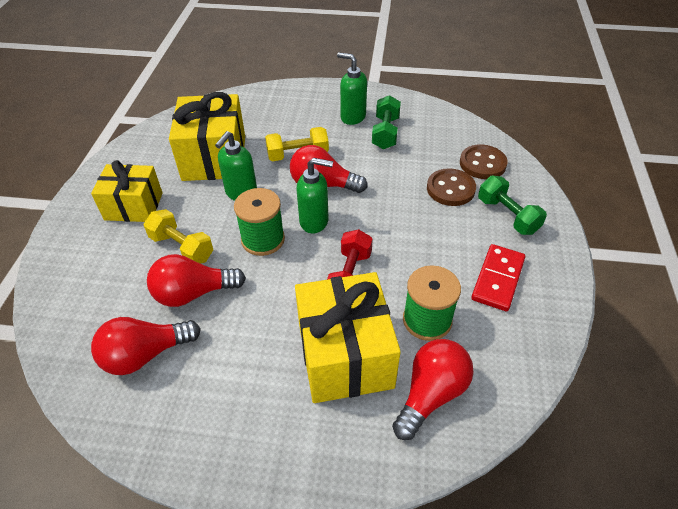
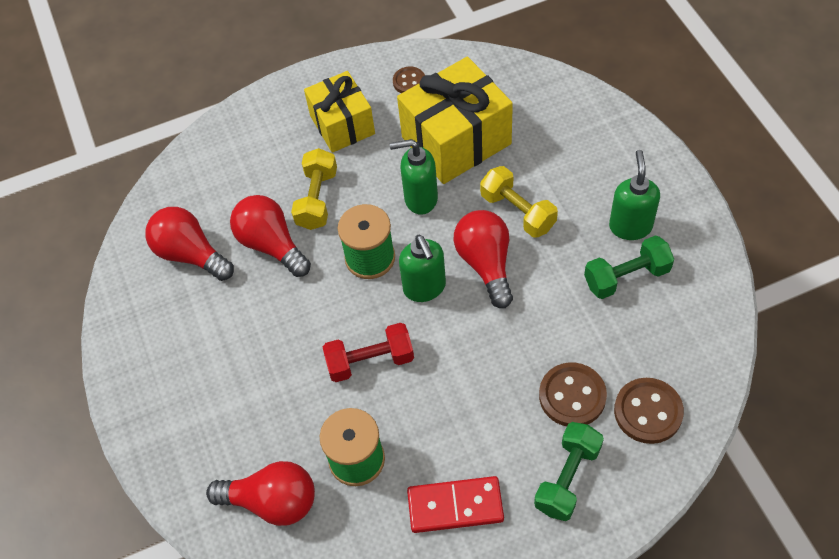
camera: 65 degrees right, 10 degrees up
(141, 158) = (409, 82): none -> brown button
(345, 355) = (274, 407): yellow gift -> none

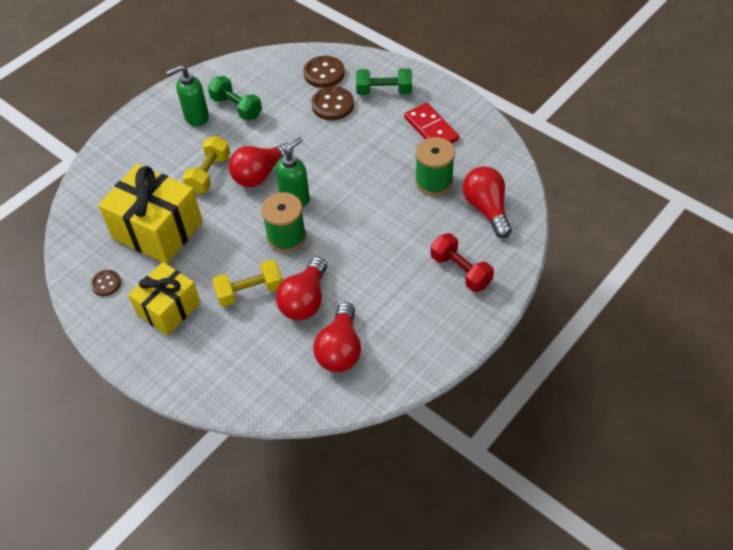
camera: 120 degrees left, 5 degrees down
(370, 361) = (365, 203): red dumbbell -> red dumbbell (460, 271)
(420, 199) = (221, 230): green soap dispenser -> none

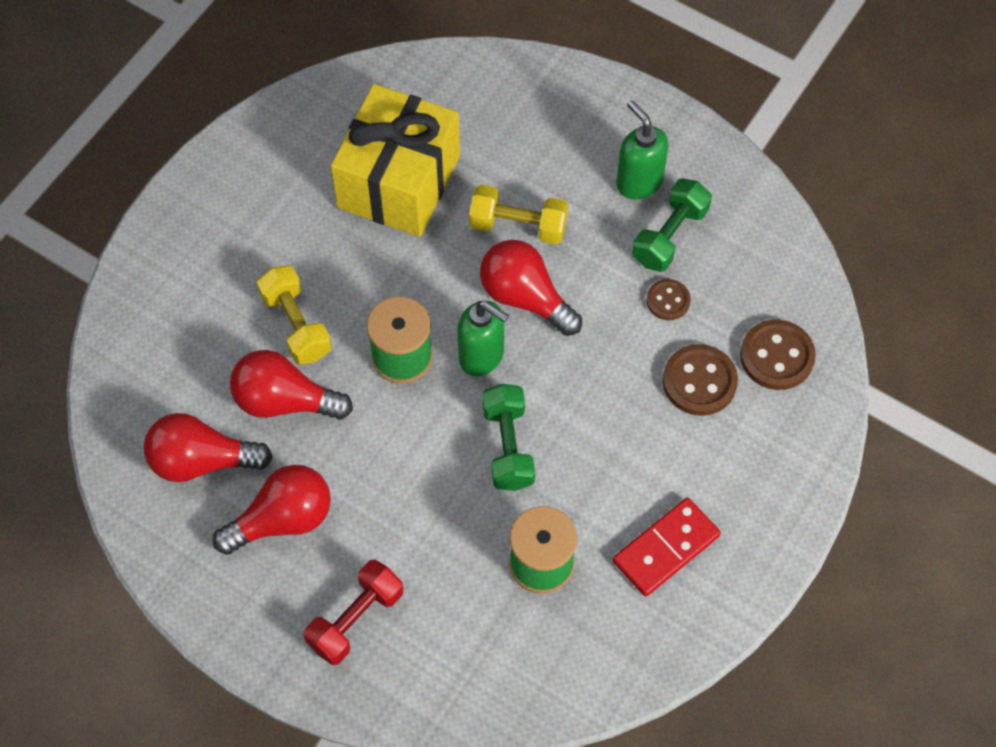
camera: 80 degrees right, 10 degrees up
(106, 284) = (298, 141): brown button -> brown button (668, 301)
(169, 309) = (260, 228): yellow gift -> none
(384, 91) = (748, 460): green dumbbell -> green dumbbell (508, 446)
(486, 209) = (490, 653): red light bulb -> red light bulb (282, 519)

